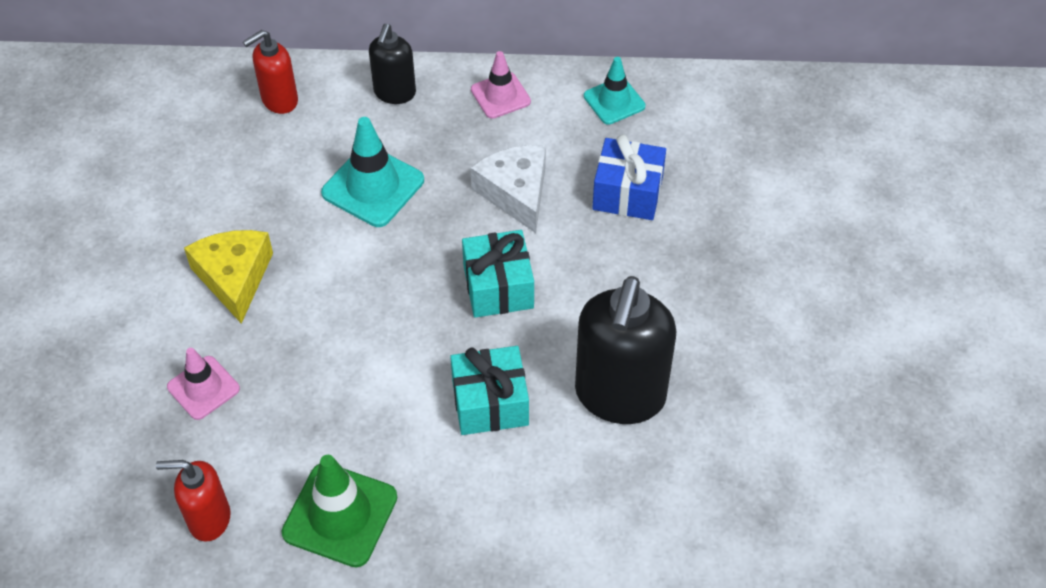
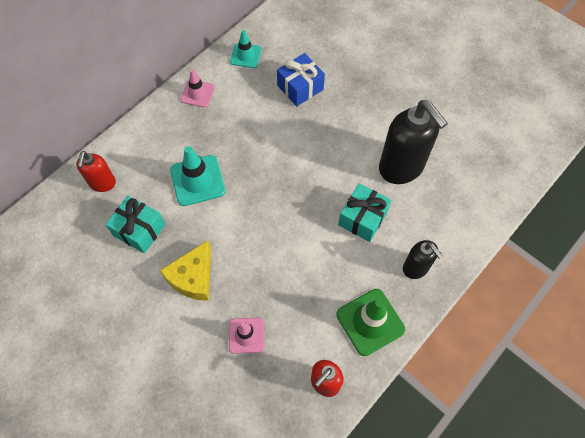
camera: 50 degrees left, 10 degrees up
(234, 278) = (193, 277): yellow cheese -> yellow cheese turned 90 degrees counterclockwise
(394, 93) = (151, 133): black soap dispenser -> black soap dispenser (416, 268)
(498, 287) = (304, 171): turquoise gift -> turquoise gift (139, 230)
(516, 193) = (259, 127): white cheese -> none

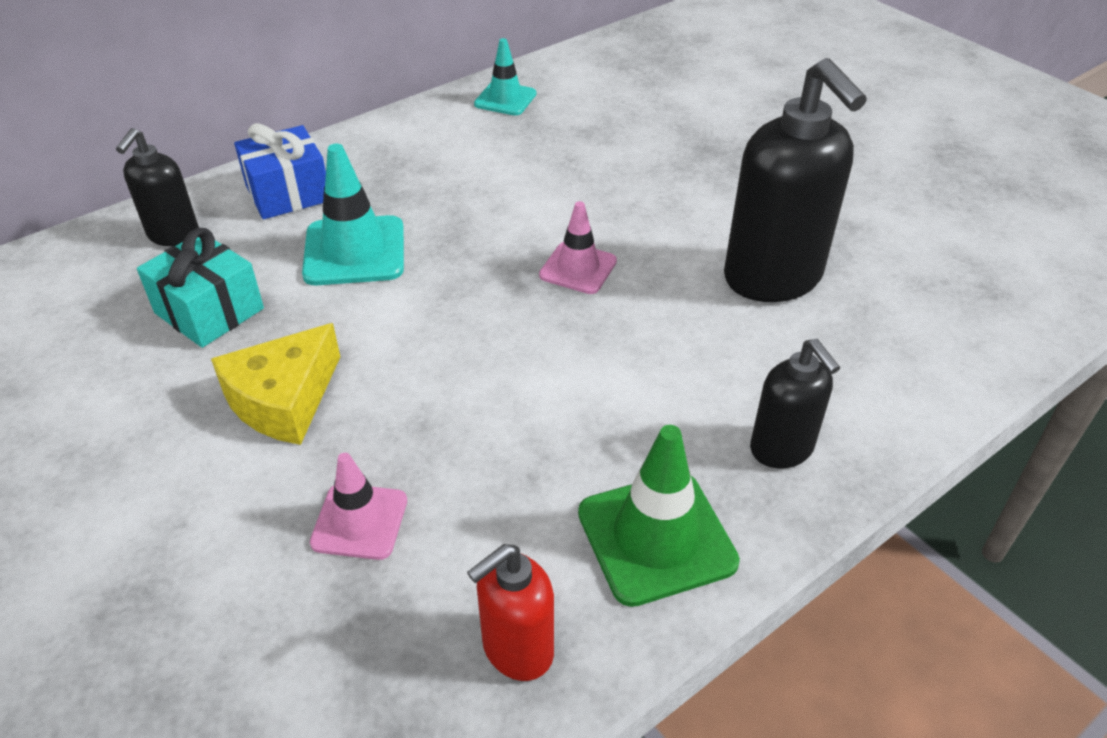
camera: 10 degrees right, 20 degrees down
(102, 183) = (173, 235): red soap dispenser -> black soap dispenser
(197, 93) = (401, 137): pink traffic cone -> pink traffic cone (578, 268)
(300, 87) = (593, 147): blue gift -> blue gift (288, 193)
(362, 218) = (675, 348): turquoise gift -> none

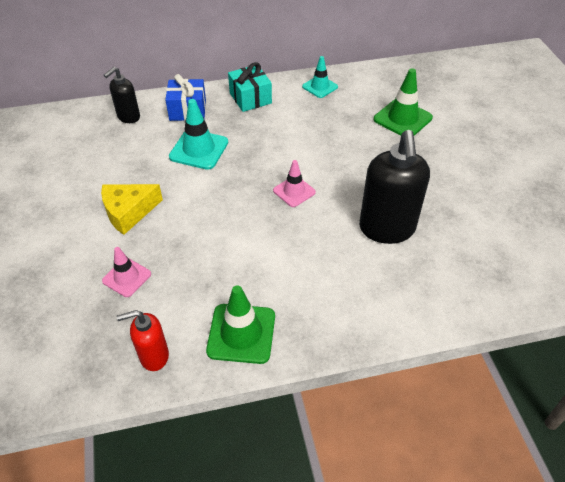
camera: 25 degrees right, 5 degrees up
(209, 311) = (123, 159): turquoise gift -> turquoise gift (250, 98)
(674, 112) = (402, 118): none -> green traffic cone
(782, 449) = (326, 316): black soap dispenser -> none

